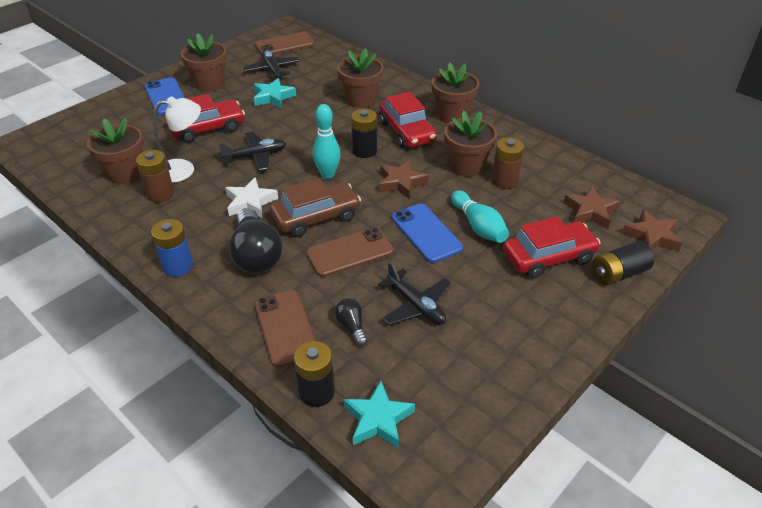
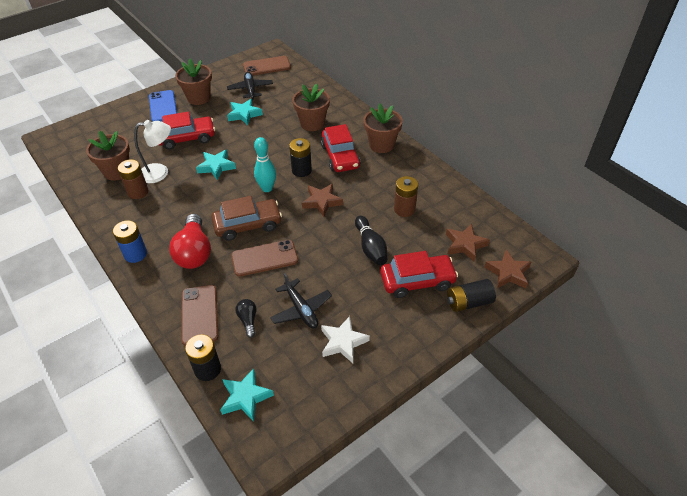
camera: 10 degrees right, 5 degrees up
(250, 202) = (202, 206): white star -> white star (343, 342)
(255, 156) = (216, 167): black plane -> turquoise star
(256, 255) = (194, 252): black light bulb -> red light bulb
(426, 233) = (328, 248): blue phone -> none
(466, 166) = (378, 193): brown flower pot -> none
(478, 226) = (370, 247): turquoise bowling pin -> black bowling pin

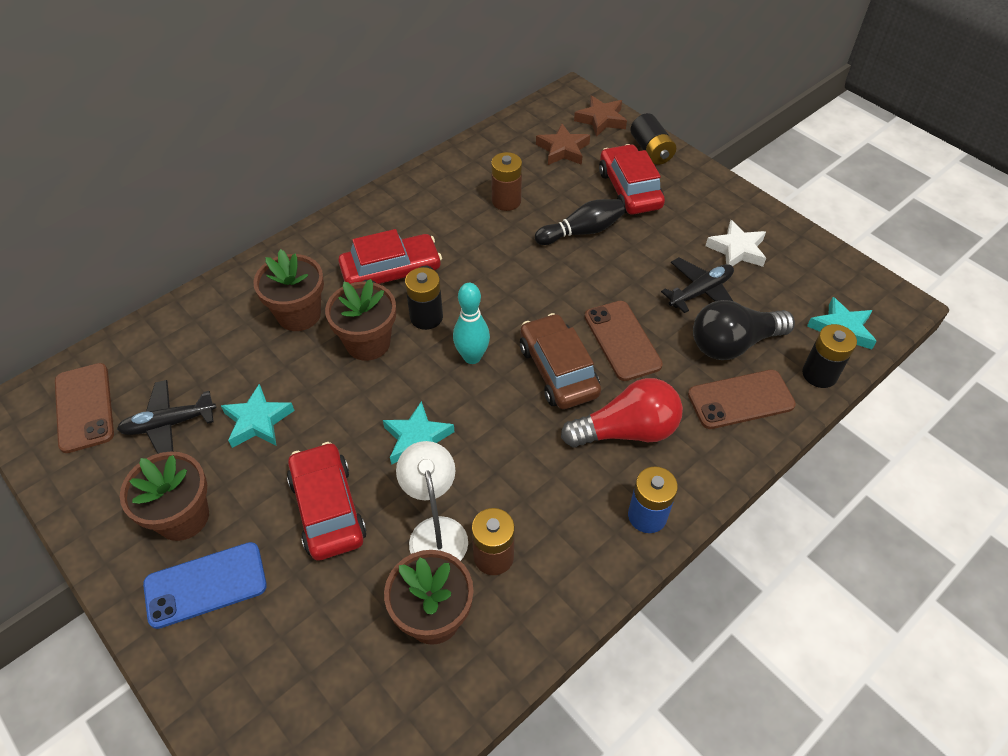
camera: 95 degrees left, 5 degrees up
(248, 320) = (733, 344): black light bulb -> black light bulb, size x2.05
(322, 202) = (498, 287): brown star -> none
(381, 145) = (363, 226): brown flower pot -> brown flower pot (368, 343)

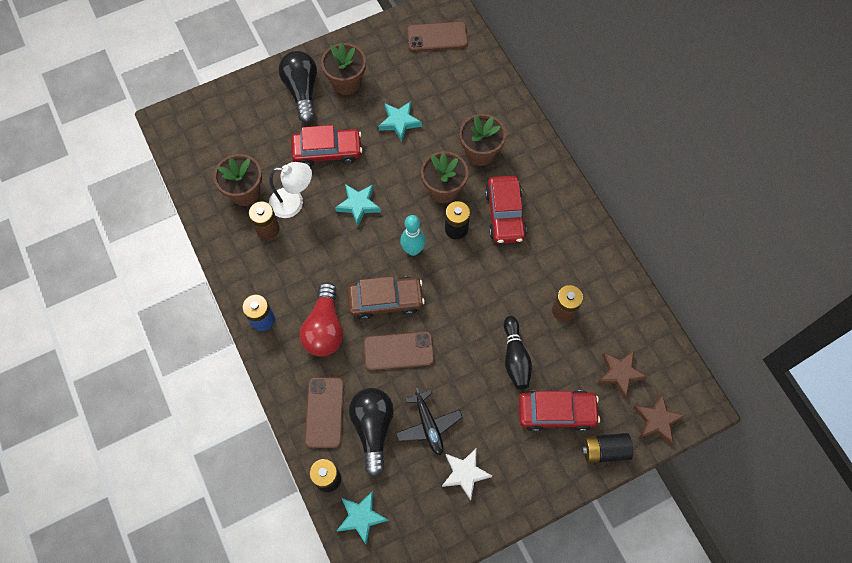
camera: 105 degrees right, 15 degrees up
(169, 424) = (412, 78): black plane -> none
(205, 585) = (302, 91): blue phone -> black light bulb

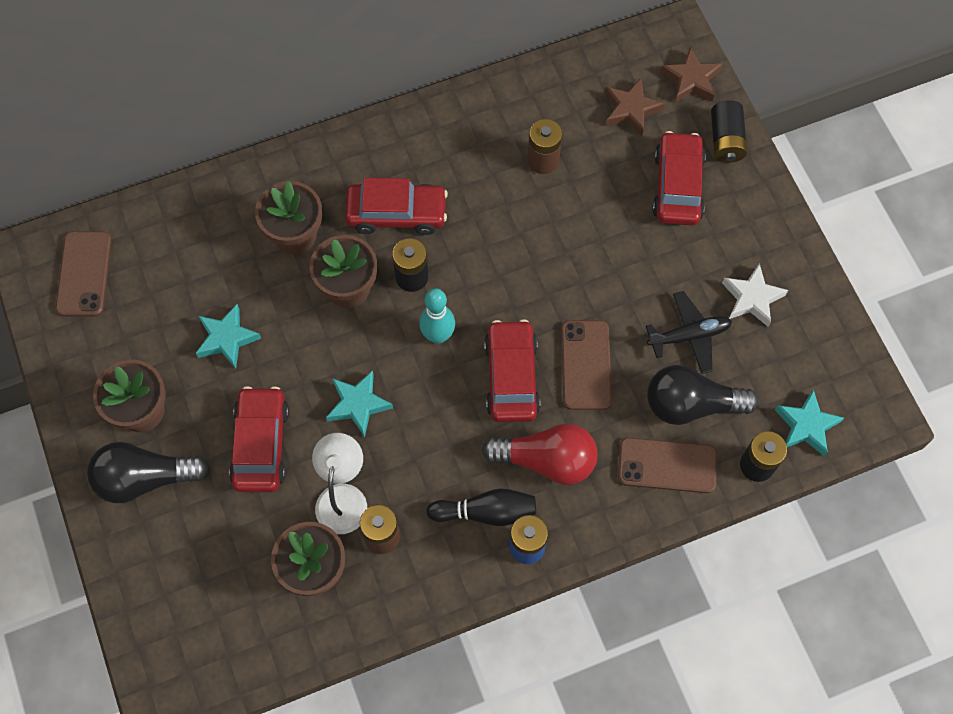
camera: 85 degrees left, 0 degrees up
(385, 300) = (511, 377): brown car -> red car
(515, 358) = (603, 224): black bowling pin -> black bowling pin (486, 512)

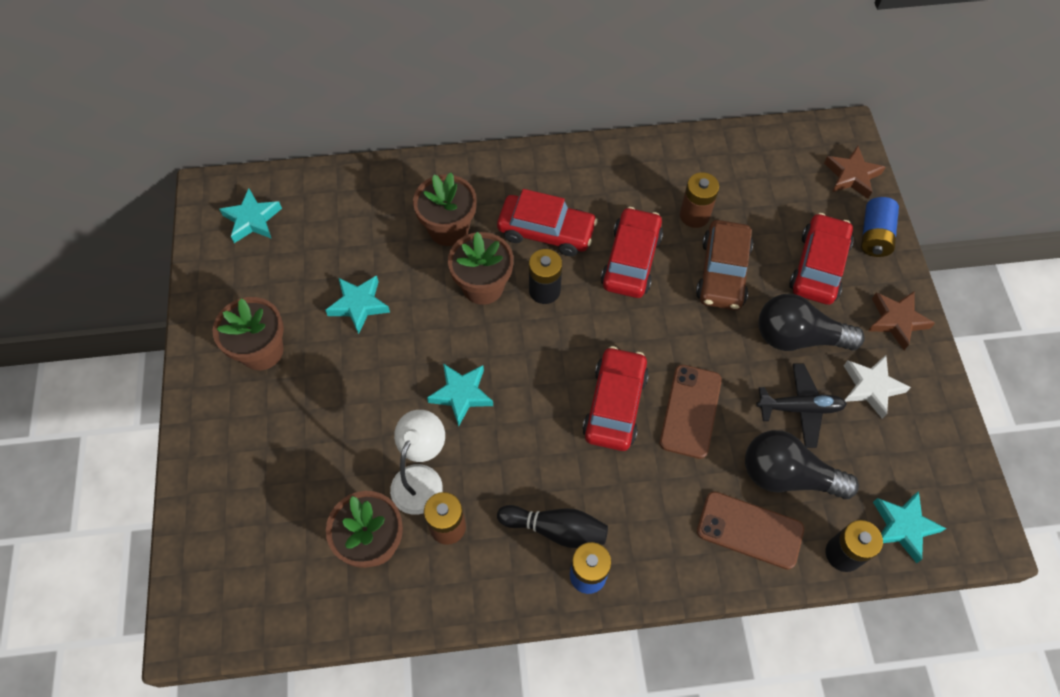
camera: 15 degrees right, 5 degrees down
(84, 274) = (252, 220): brown phone -> turquoise star
(145, 478) = (244, 413): black light bulb -> black light bulb (798, 337)
(261, 444) = (360, 409): red car -> red car (631, 260)
(438, 335) = (554, 349): turquoise bowling pin -> none
(546, 460) = (629, 493): red light bulb -> none
(585, 215) = (722, 273): none -> brown car
(631, 110) = (788, 189): brown star -> brown star (896, 321)
(726, 140) = (874, 236): black battery -> blue battery

